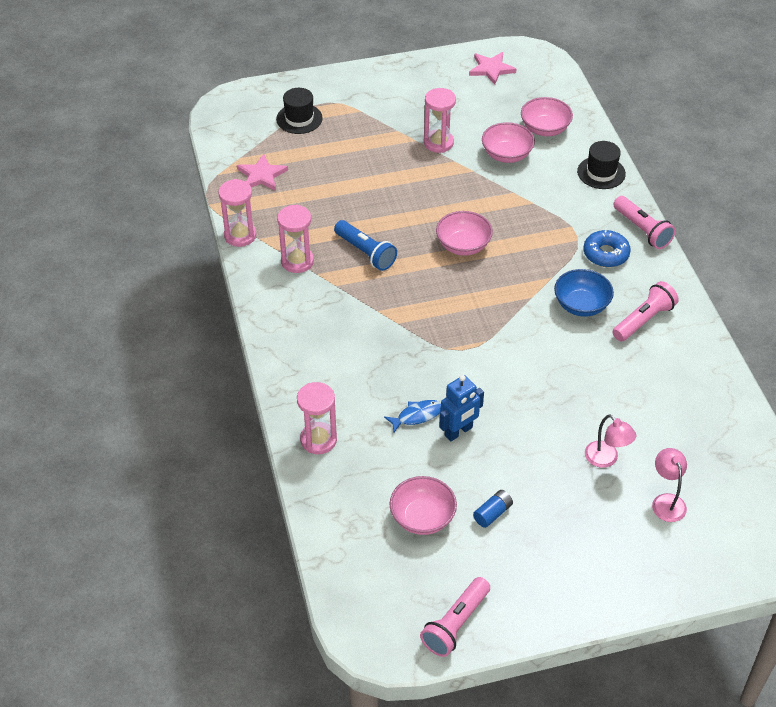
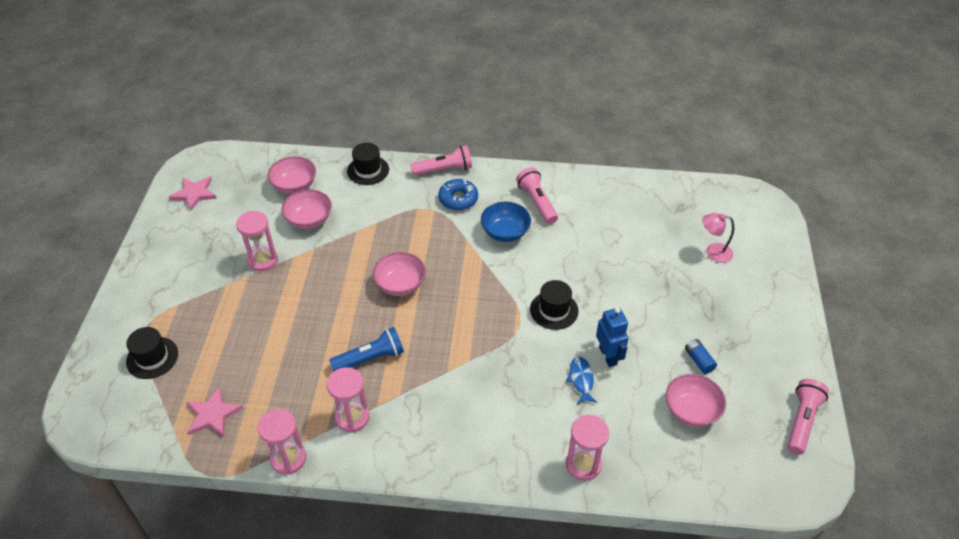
camera: 70 degrees left, 0 degrees up
(455, 624) = (802, 421): pink flashlight -> pink flashlight turned 120 degrees counterclockwise
(495, 372) = (554, 310): none -> black hat
(606, 459) = (665, 272): pink lamp -> none

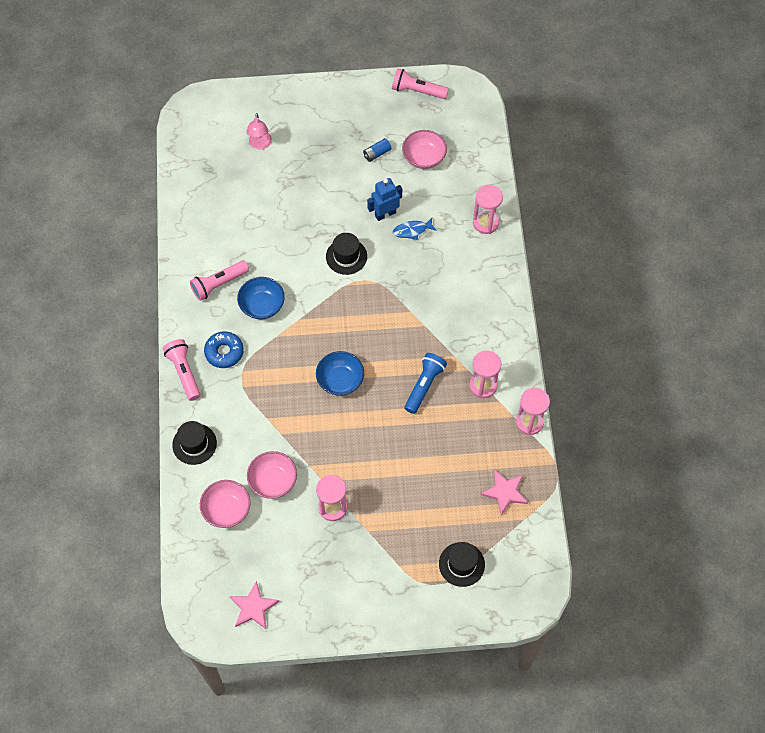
camera: 100 degrees left, 15 degrees up
(370, 358) = (424, 386): blue flashlight -> blue flashlight turned 60 degrees clockwise
(400, 284) = (340, 380): pink bowl -> blue bowl

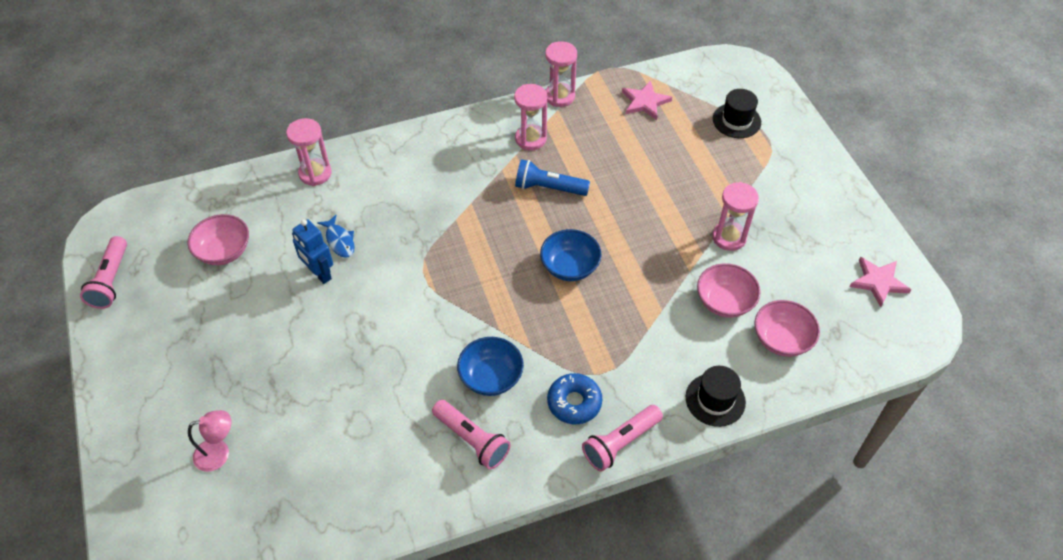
camera: 105 degrees left, 10 degrees down
(346, 256) = (393, 300): black hat -> none
(377, 153) = (222, 303): blue battery -> none

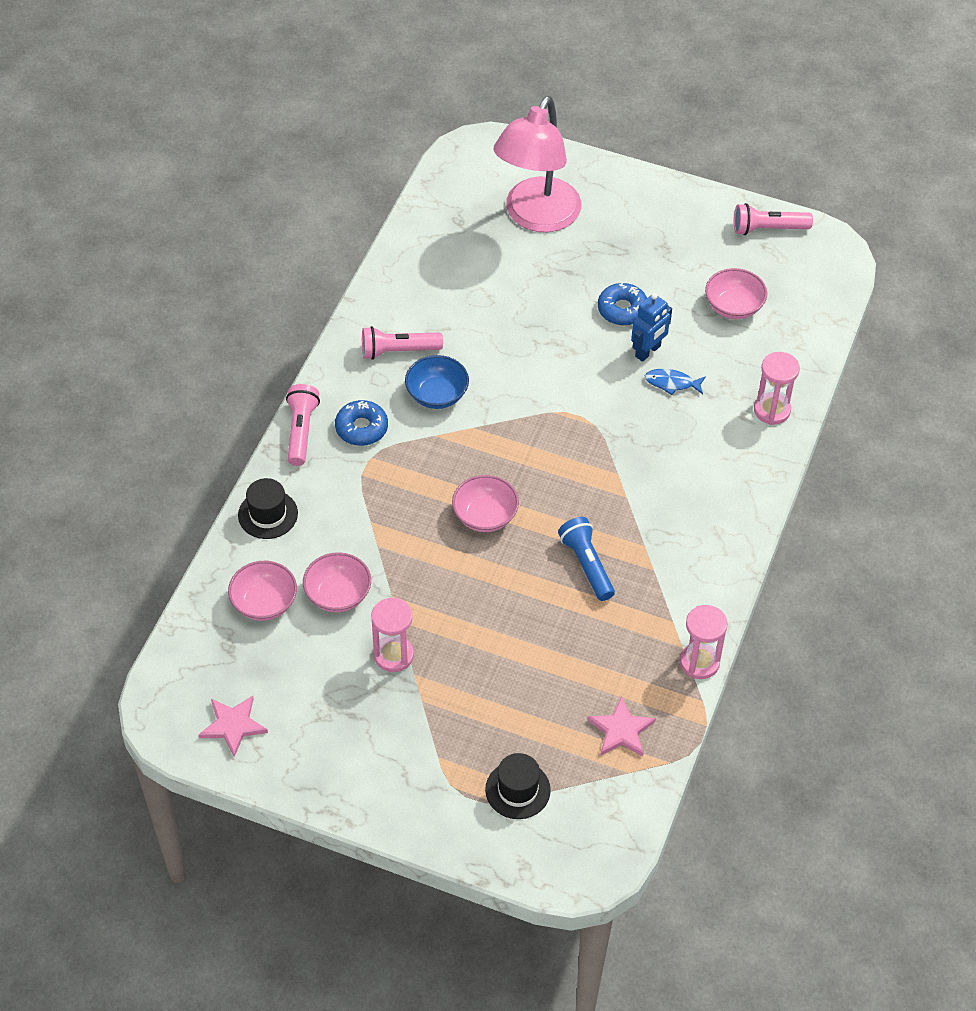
camera: 130 degrees right, 0 degrees up
(111, 280) = (768, 229): pink flashlight -> pink flashlight turned 45 degrees counterclockwise
(219, 453) = (536, 217): pink lamp -> pink lamp, size x2.45
(286, 317) = (622, 309): none -> blue donut
(319, 273) = (648, 351): blue robot -> blue robot turned 135 degrees clockwise
(530, 139) = (662, 595): pink hourglass -> none
(549, 188) = (587, 565): blue flashlight -> blue flashlight turned 75 degrees counterclockwise
(570, 267) = (485, 516): blue bowl -> pink bowl

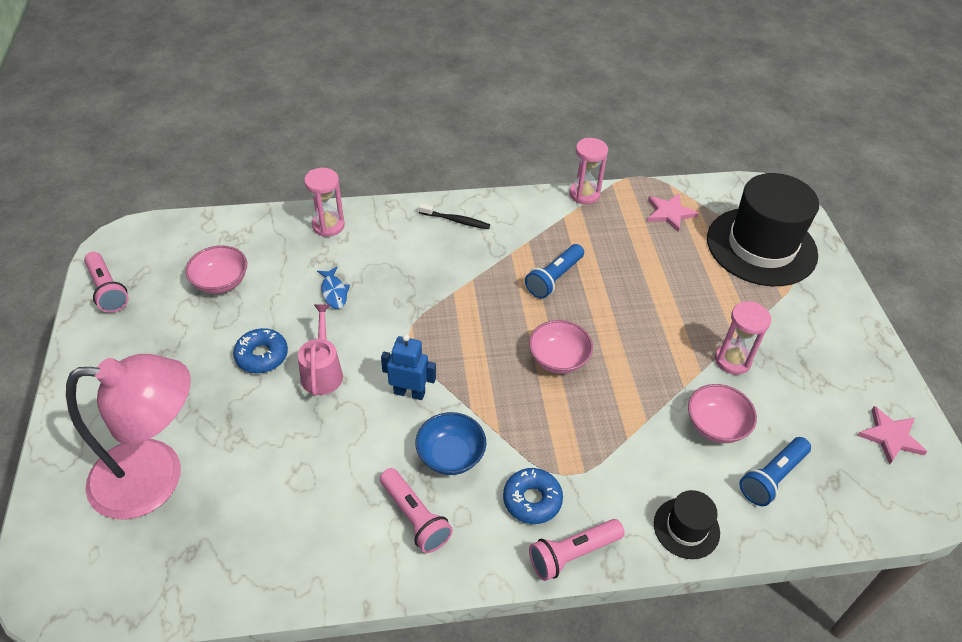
camera: 120 degrees left, 5 degrees down
(264, 603) = (772, 477): pink bowl -> blue flashlight
(517, 790) = (761, 246): black hat -> black hat, size x2.18
(579, 344) = (322, 371): none -> pink watering can
(648, 351) = (305, 320): blue robot -> blue robot (409, 392)
(721, 520) = (455, 220): none -> black toothbrush

